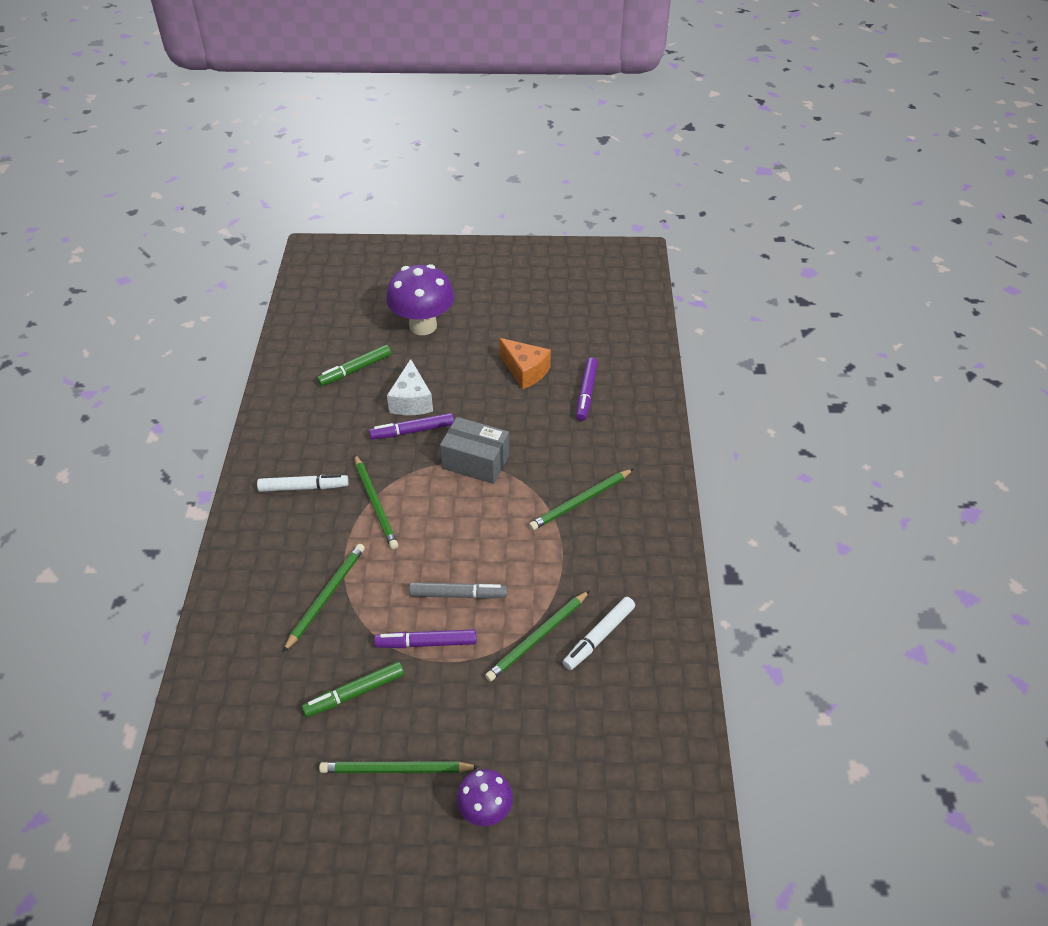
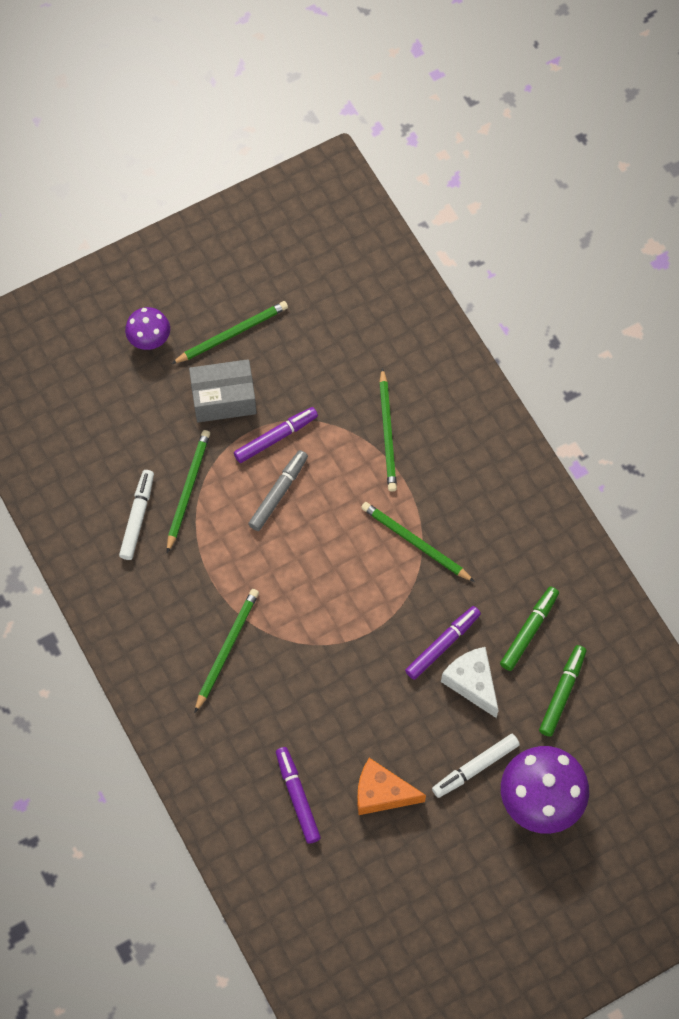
camera: 150 degrees right, 20 degrees up
(303, 487) = (494, 524): white marker -> white marker (475, 767)
(355, 693) = (303, 370): green marker -> green marker (529, 630)
(458, 595) = (278, 493): grey marker -> grey marker turned 150 degrees clockwise
(475, 462) = (355, 641): grey box -> grey box (224, 399)

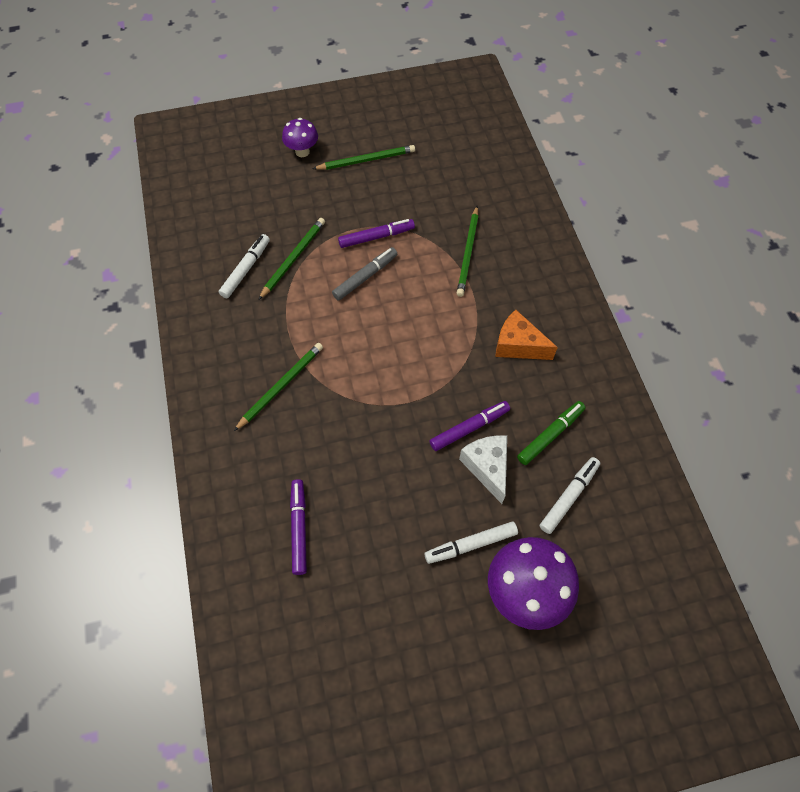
camera: 15 degrees right, 5 degrees down
(224, 399) = (344, 202): grey box -> none
(381, 793) = (377, 545): orange cheese -> orange cheese (518, 345)
(415, 543) = (468, 340): green pencil -> none
(562, 692) = (569, 497): green marker -> white marker

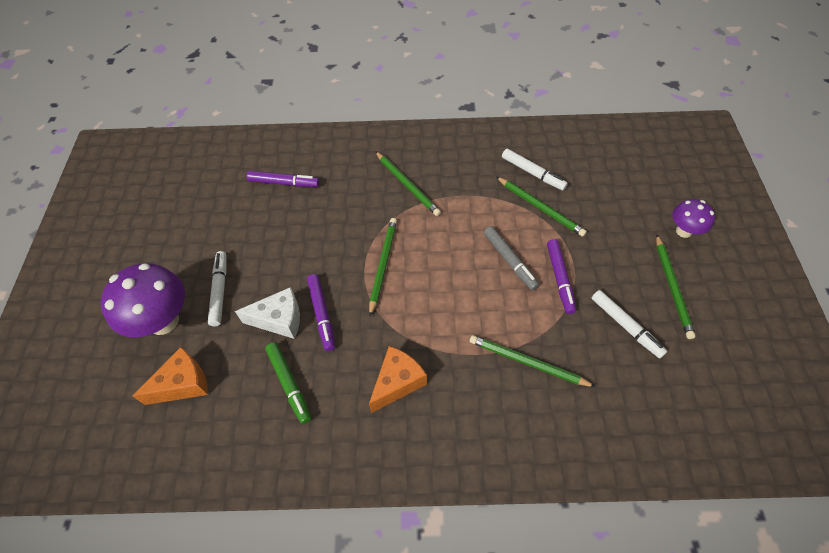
camera: 105 degrees right, 5 degrees down
(396, 386) = (383, 265): none -> green pencil
(569, 497) = (224, 382): white marker -> white marker (625, 326)
(584, 536) = (183, 384): none -> orange cheese

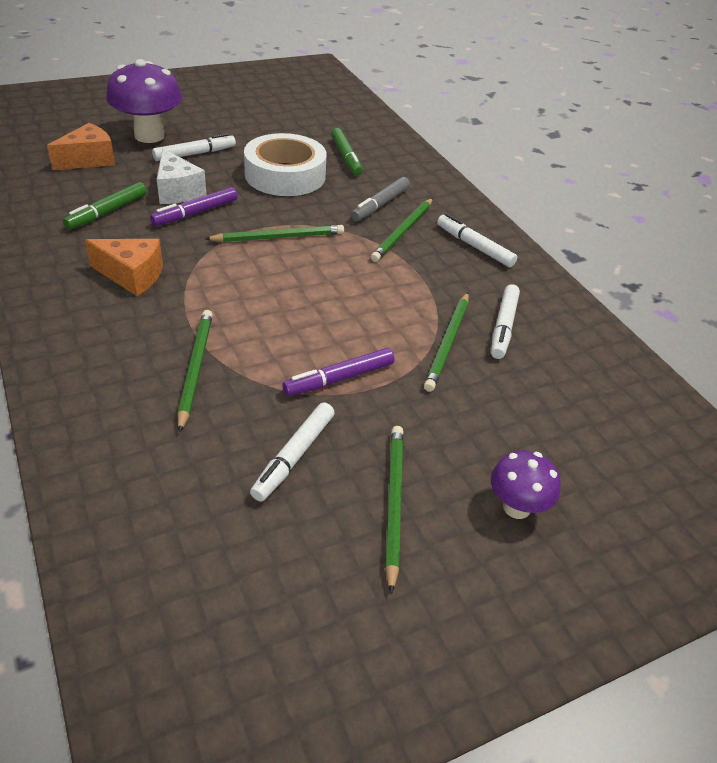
camera: 60 degrees right, 15 degrees down
(183, 384) = (89, 160): orange cheese -> orange cheese turned 75 degrees counterclockwise
(284, 183) = (346, 157): purple marker -> green marker
(291, 233) = (285, 175): none -> white tape
(441, 152) = (474, 246): none -> white marker
(509, 261) = (341, 329): grey marker -> grey marker (380, 205)
(672, 287) = (393, 503): green pencil -> green pencil turned 120 degrees clockwise

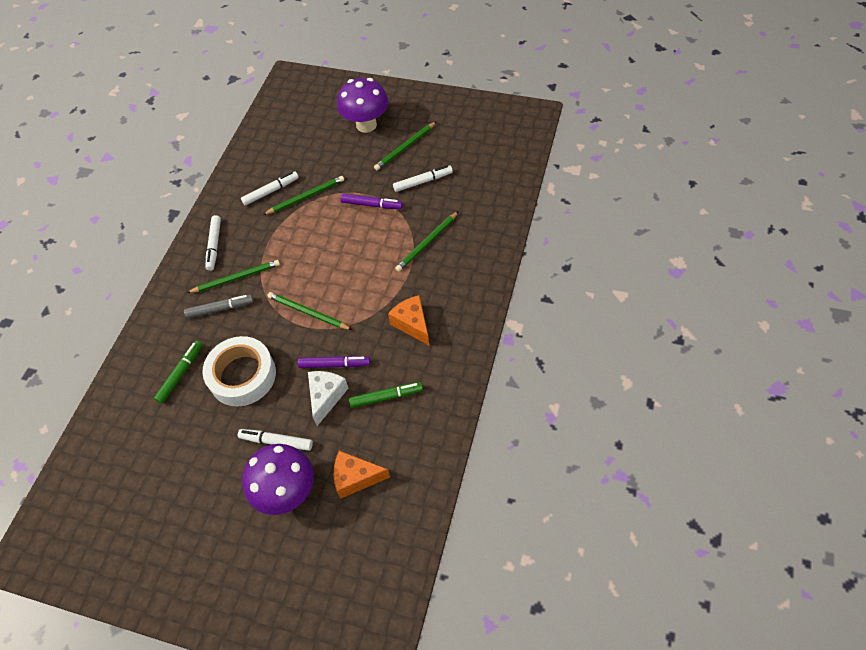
camera: 130 degrees left, 15 degrees up
(516, 507) = (366, 125): purple mushroom -> purple mushroom, size x1.78

